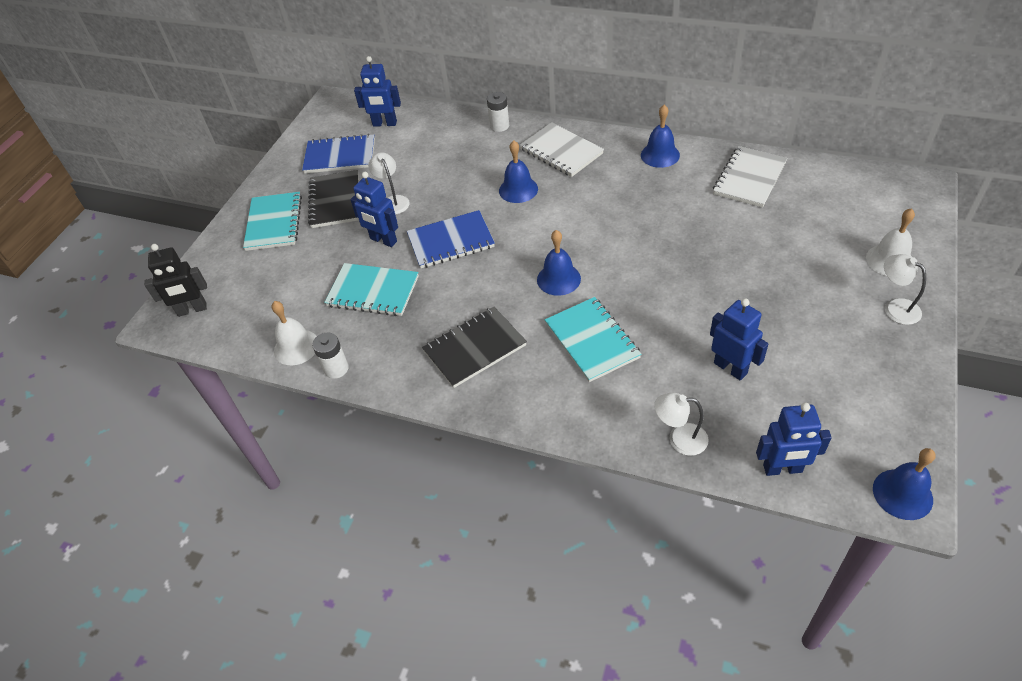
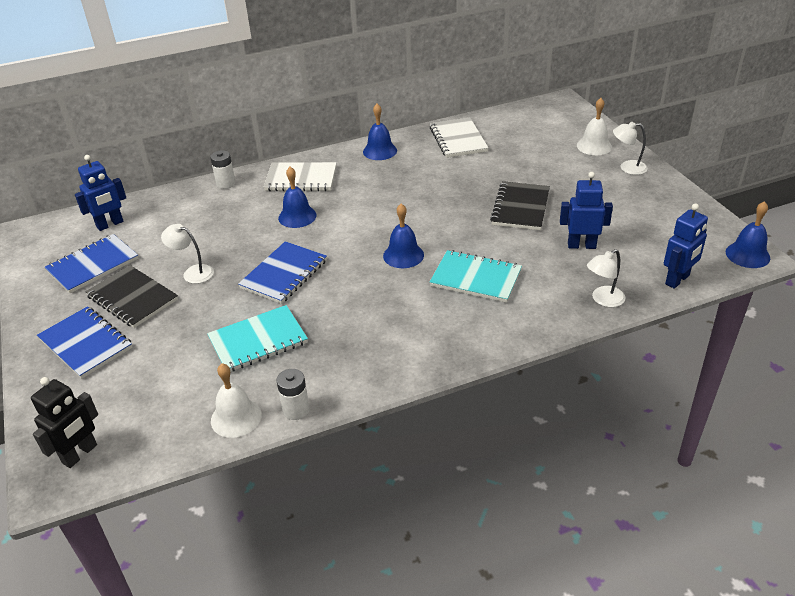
camera: 45 degrees left, 10 degrees down
(274, 223) = (86, 344): turquoise notebook -> blue notebook
(383, 240) = (220, 303): blue robot -> none
(474, 348) = (396, 330): black notebook -> black notebook (520, 208)

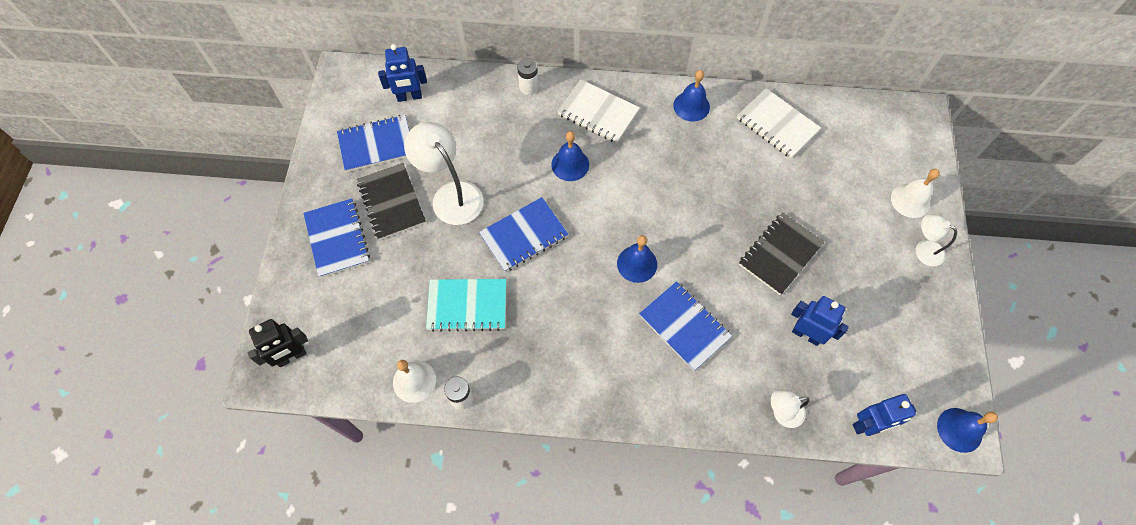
camera: 25 degrees right, 25 degrees up
(193, 272) = (451, 195): white lamp -> white lamp, size x1.79
(458, 139) = (777, 125): white notebook -> white notebook turned 60 degrees counterclockwise
(476, 278) = (684, 326): turquoise notebook -> blue notebook

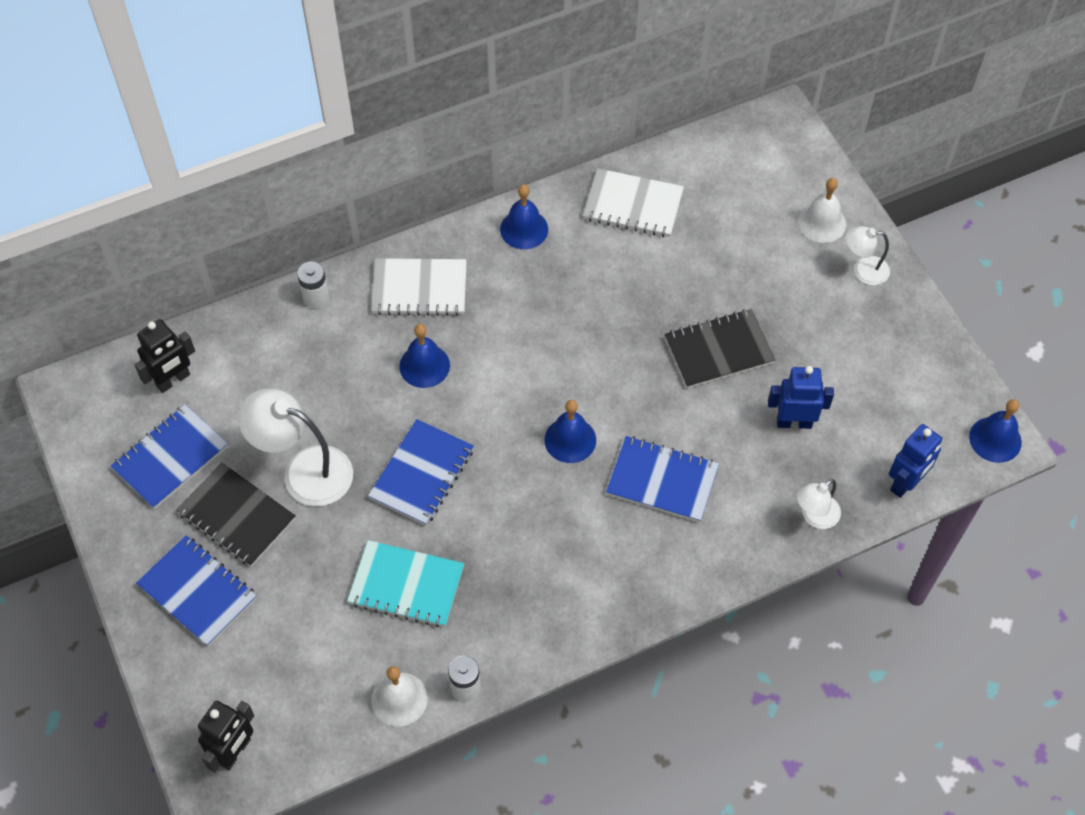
camera: 30 degrees left, 5 degrees down
(409, 97) = (173, 380): blue robot -> black robot
(467, 305) = (406, 585): turquoise notebook -> turquoise notebook turned 45 degrees clockwise
(780, 254) = (718, 350): black notebook -> black notebook turned 60 degrees clockwise

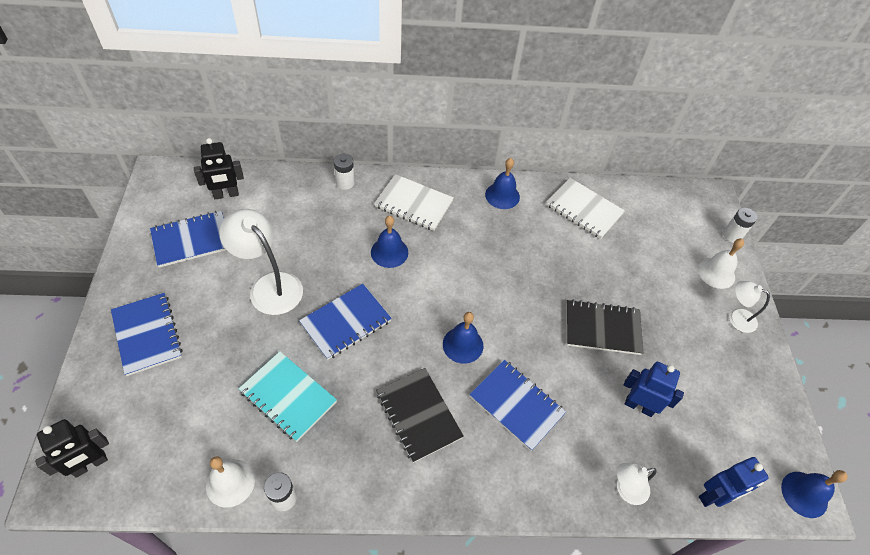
camera: 20 degrees right, 5 degrees down
(237, 516) = (207, 295): black notebook -> black notebook (418, 415)
(823, 164) = (732, 235): none -> white battery

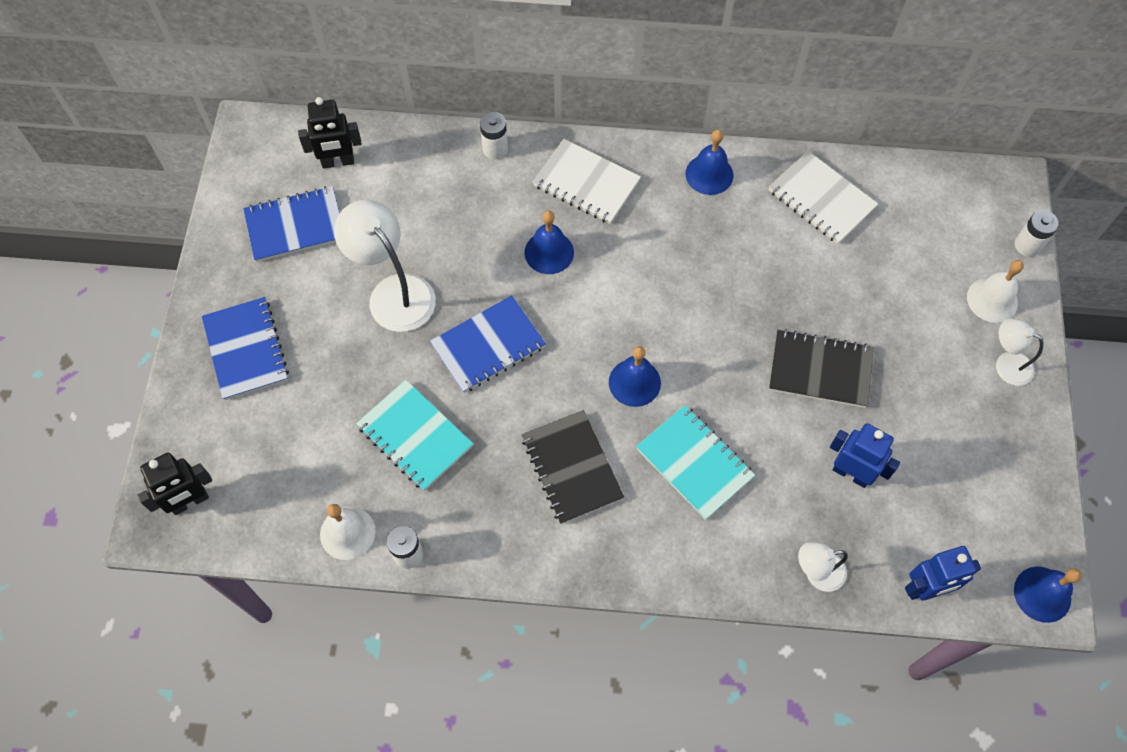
camera: 10 degrees right, 10 degrees up
(516, 405) = (694, 463): blue notebook -> turquoise notebook

